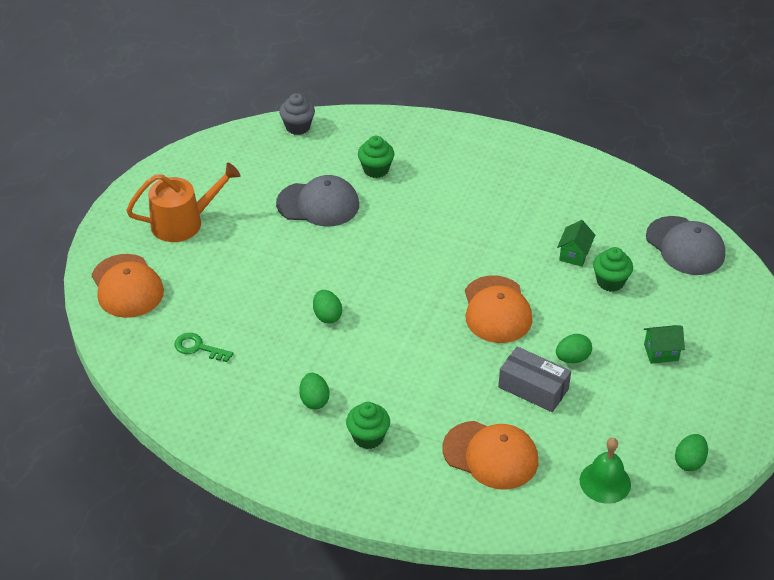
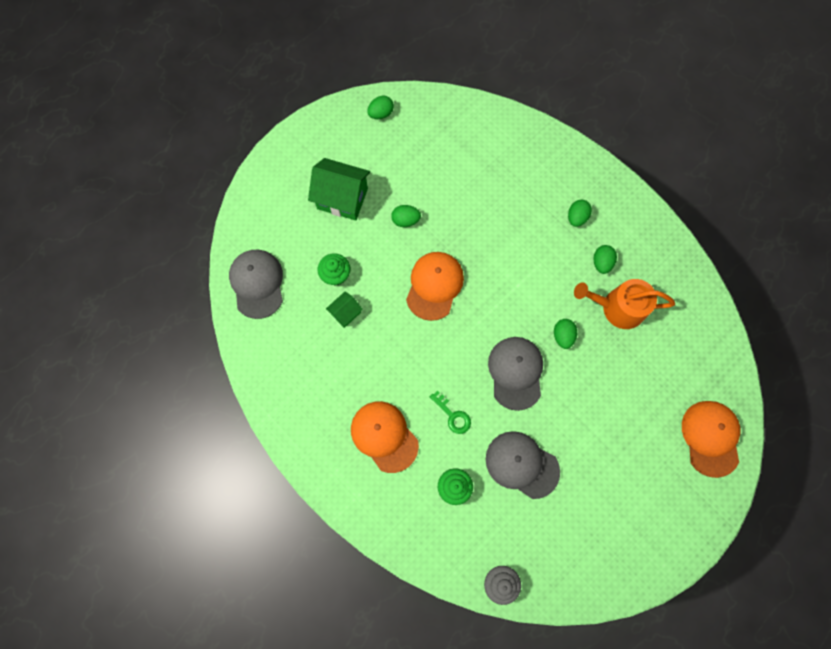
camera: 155 degrees left, 30 degrees up
(183, 222) = (645, 495): orange watering can -> orange watering can (618, 307)
(198, 348) = (670, 347): green key -> green key (453, 415)
(362, 268) = (515, 372): none -> grey cap
(368, 437) = (576, 217): green cupcake -> green egg
(490, 455) = (503, 170): orange cap -> orange cap (384, 436)
(533, 388) = (446, 208): grey box -> none
(605, 482) = (442, 122): green bell -> none
(661, 352) = (342, 198): green house -> green house, size x1.90

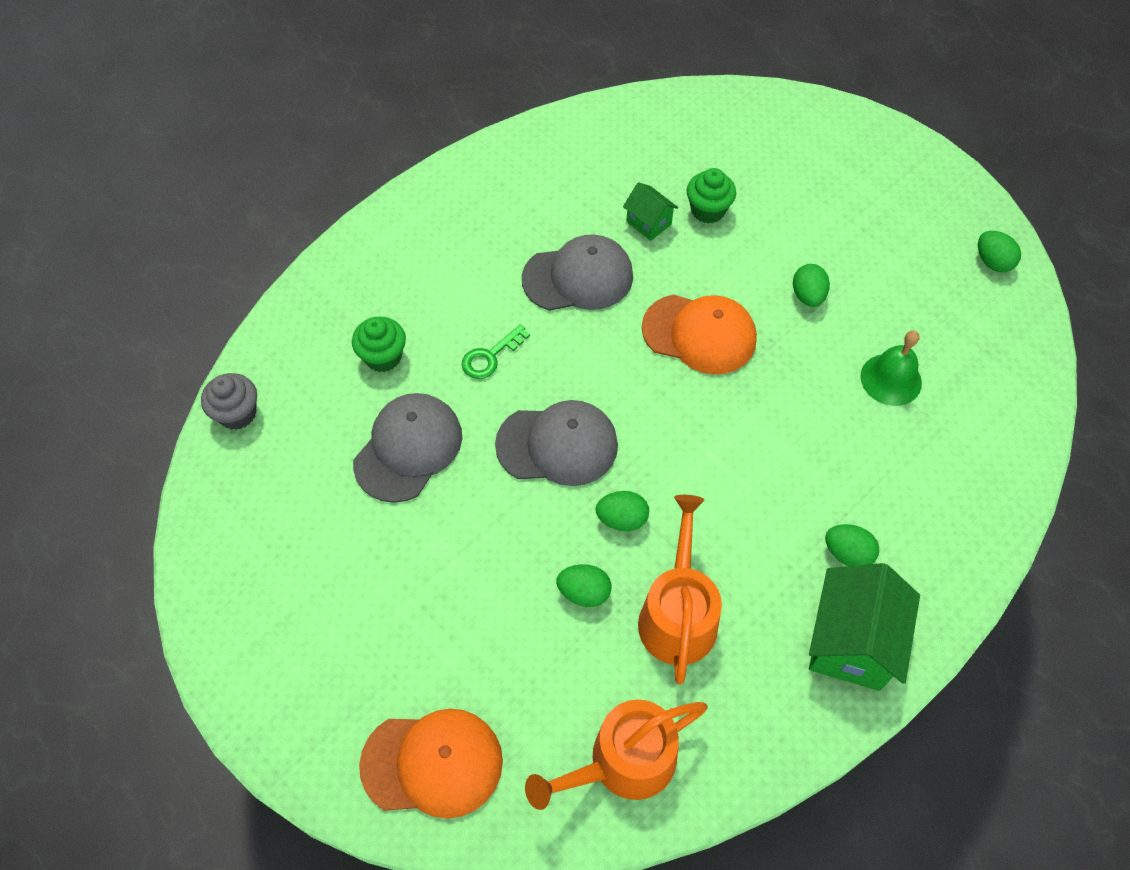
camera: 90 degrees right, 15 degrees down
(257, 284) = (687, 123): grey cap -> grey cap (578, 277)
(342, 198) = (833, 215): green house -> green house (851, 643)
(384, 436) = (463, 271): orange cap -> none
(465, 181) = (891, 379): none -> green bell
(601, 263) = (762, 591): green egg -> green egg (584, 592)
(699, 338) = (623, 762): none -> orange watering can

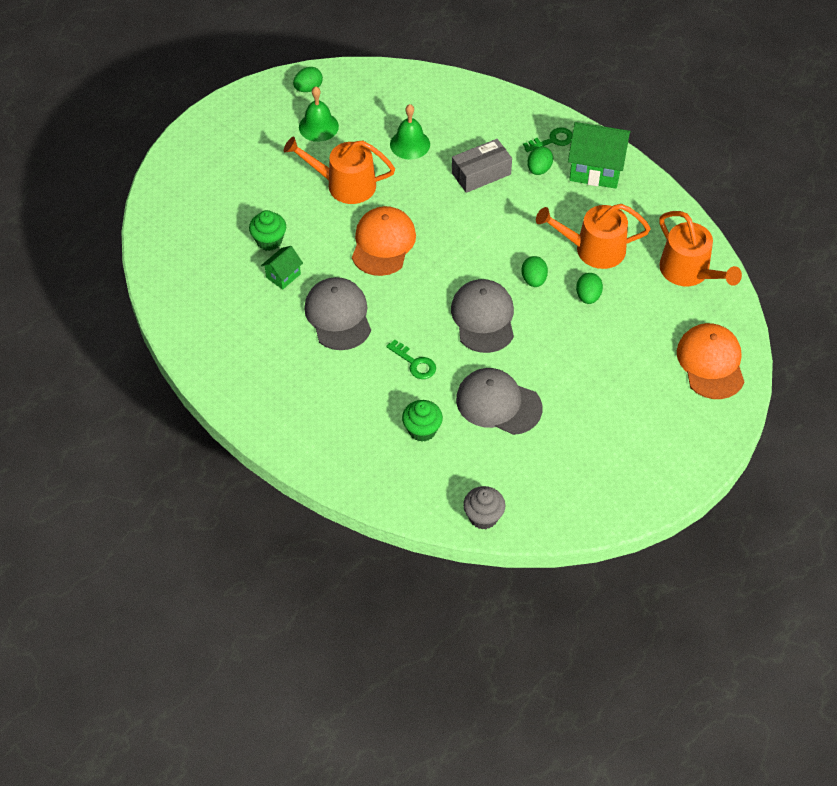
camera: 95 degrees left, 5 degrees down
(807, 296) = (345, 185): green egg -> orange watering can
(835, 469) = (481, 173): none -> grey box
(913, 582) = (552, 140): none -> green key
(917, 271) = (318, 126): none -> green bell

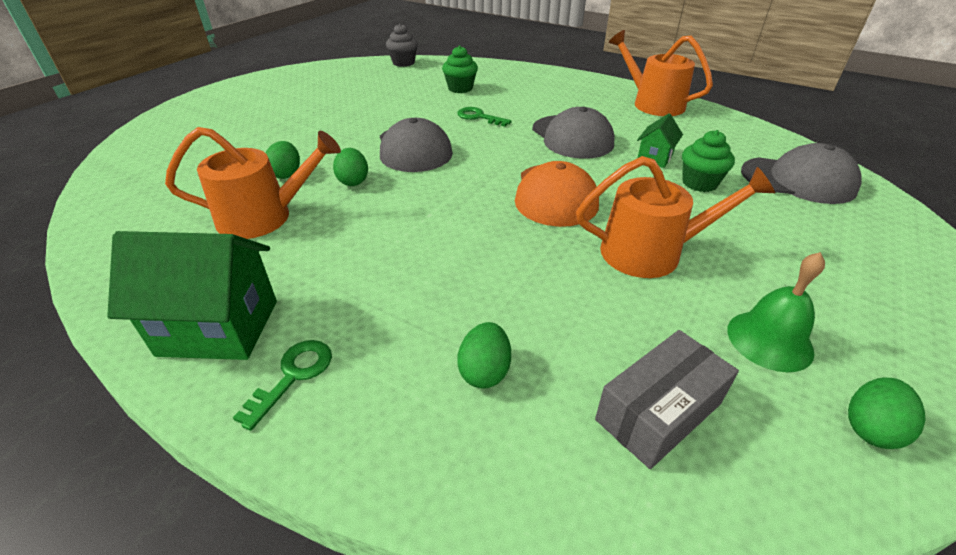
camera: 170 degrees right, 15 degrees down
(410, 144) = (579, 329): green bell -> none
(481, 173) = (436, 294): grey box -> grey box (658, 411)
(498, 403) = (394, 104): grey cap -> grey cap (798, 180)
(539, 169) = (330, 314): green egg -> green egg (484, 371)
(552, 140) = (293, 376): green key -> green key turned 150 degrees clockwise
(689, 271) = (136, 207): orange watering can -> orange watering can (653, 103)
(711, 363) = (165, 140): orange cap -> none

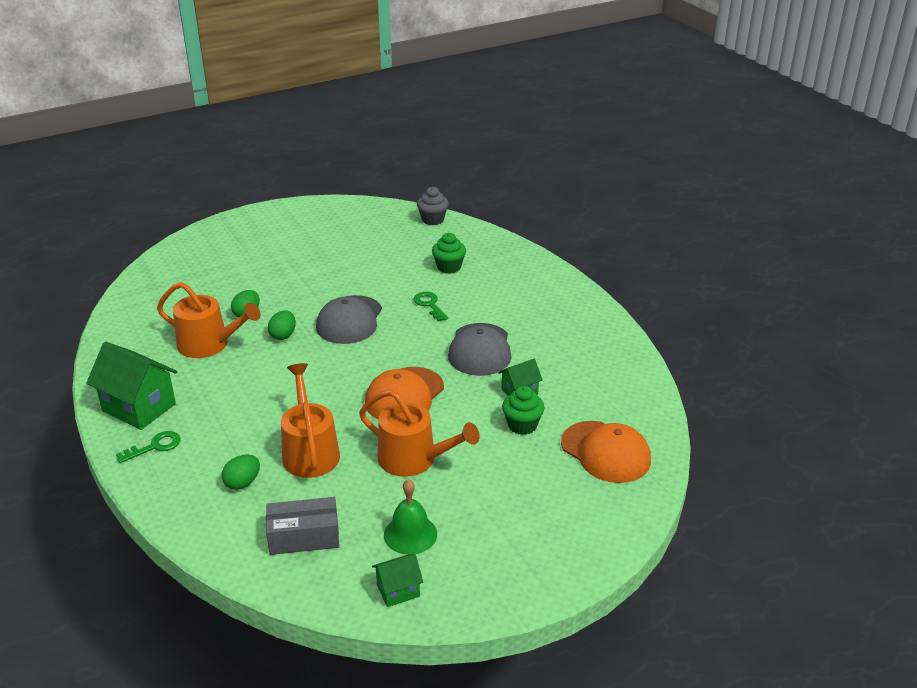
camera: 30 degrees right, 5 degrees down
(653, 103) = (598, 338): orange watering can -> orange watering can (310, 452)
(798, 180) = (605, 452): grey cap -> orange cap
(870, 428) = (398, 590): green egg -> green house

